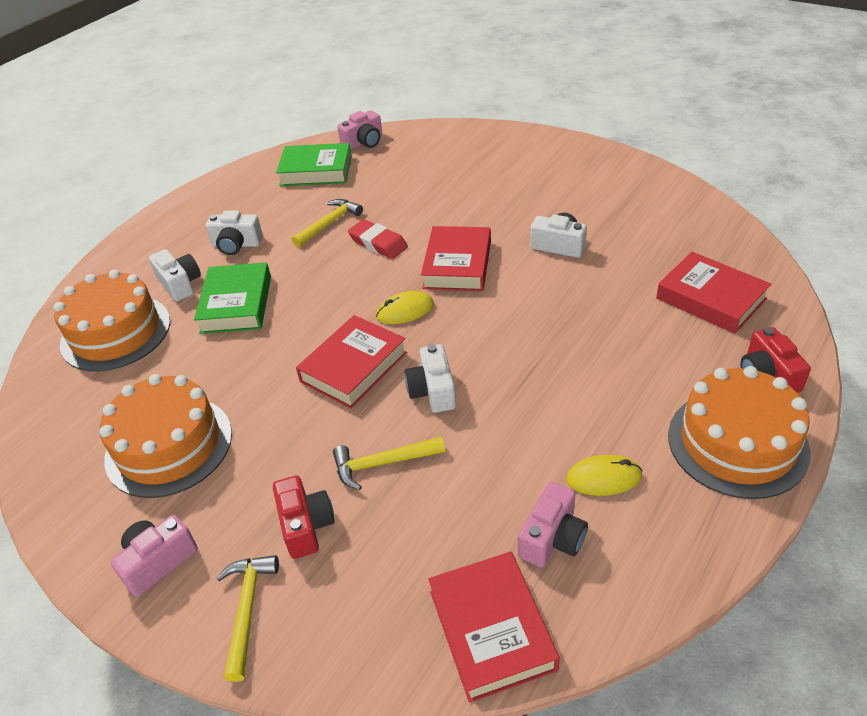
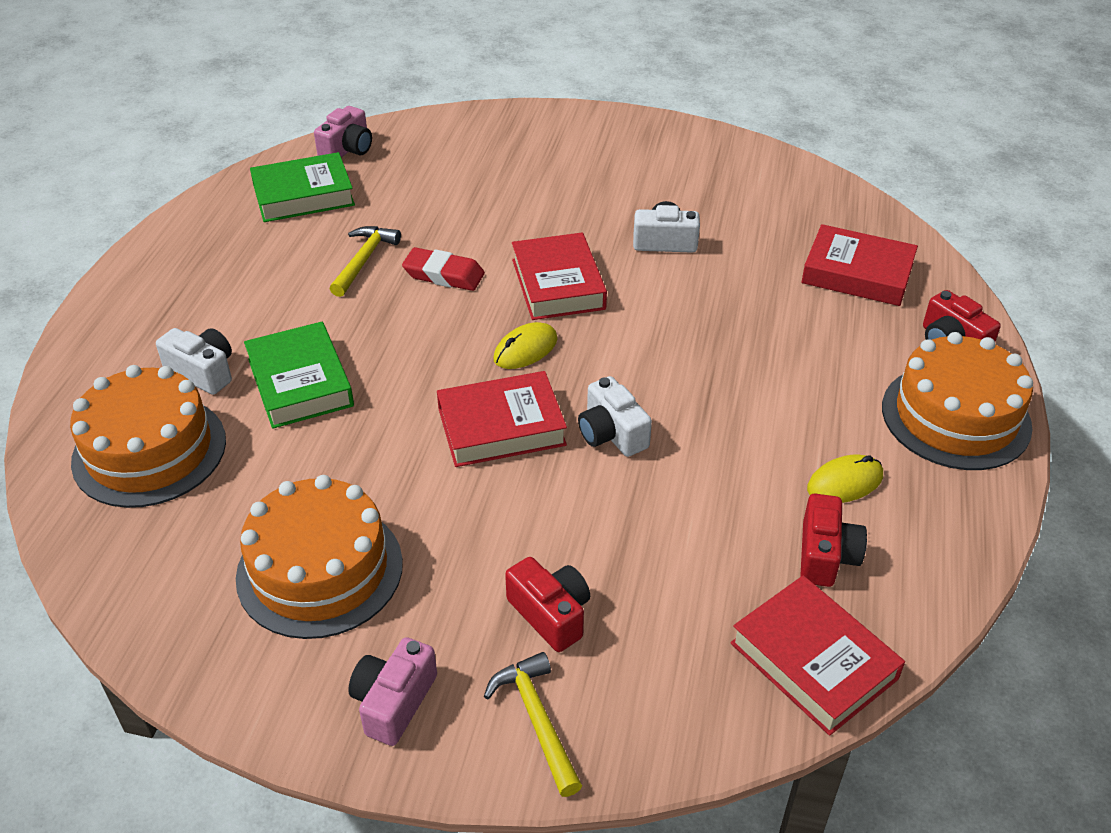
camera: 25 degrees left, 0 degrees up
(236, 244) = (251, 307): white camera -> none
(354, 367) = (501, 427): red book -> red book turned 60 degrees clockwise
(383, 463) = (600, 525): yellow hammer -> none
(552, 538) = (825, 555): pink camera -> red camera

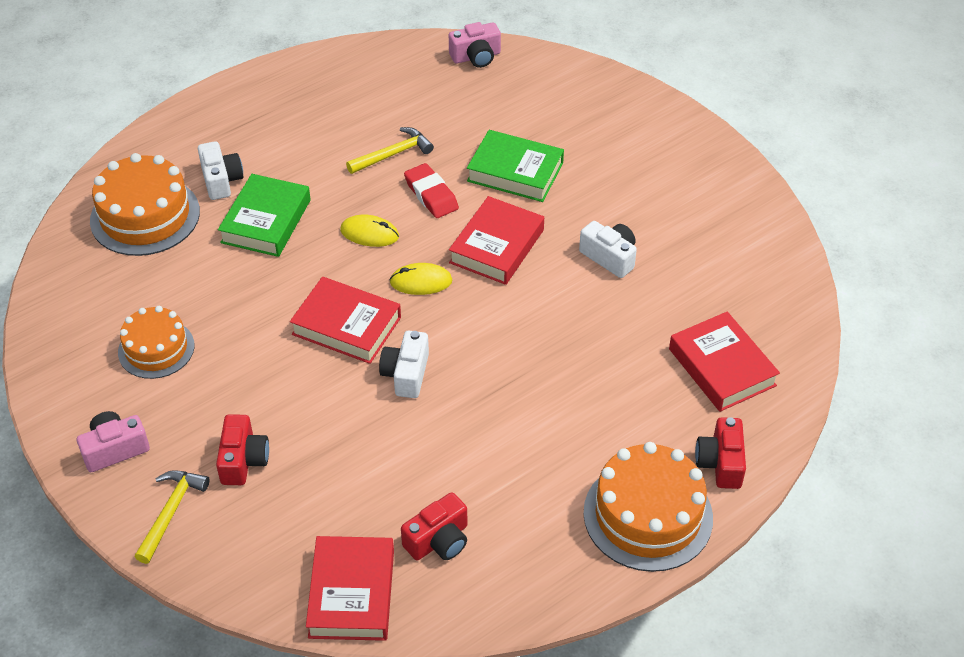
camera: 40 degrees right, 5 degrees up
(303, 195) = (408, 80): green book -> green book (515, 172)
(320, 570) = (156, 349): orange cake -> orange cake, size x0.64
(845, 482) = (511, 505): yellow mouse -> yellow mouse (369, 233)

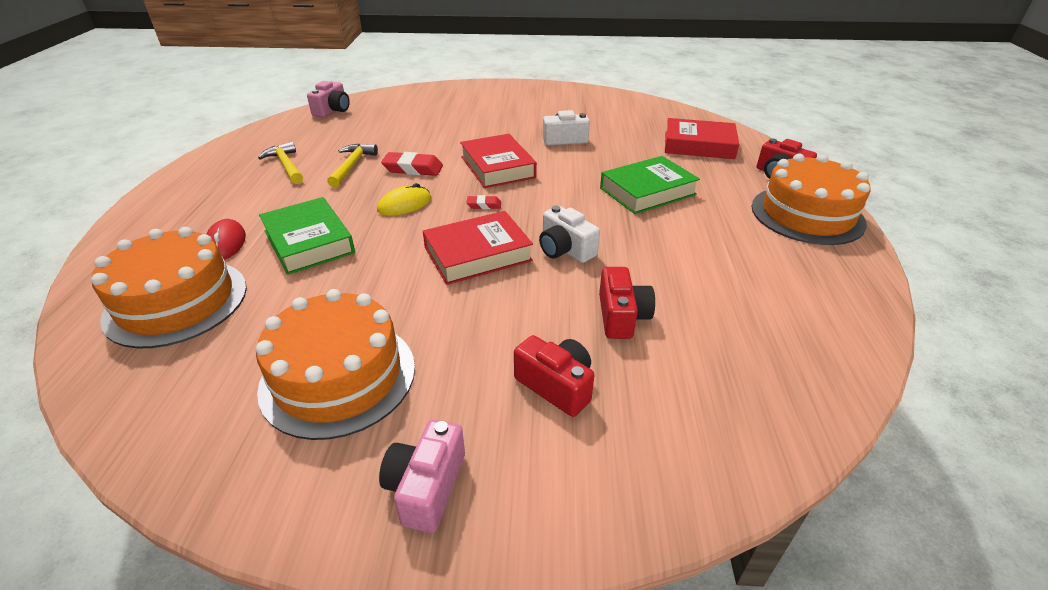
camera: 50 degrees left, 10 degrees down
(156, 349) = (338, 376): orange cake -> orange cake, size x1.56
(170, 512) = (571, 483): yellow hammer -> yellow hammer (286, 165)
(221, 180) = (226, 243): white camera -> red mouse
(351, 593) = (794, 393): red book -> none
(421, 282) = (484, 205): yellow mouse -> red eraser
(438, 540) = (763, 312): red camera -> red camera (621, 316)
(515, 172) = (446, 137): green book -> green book (647, 191)

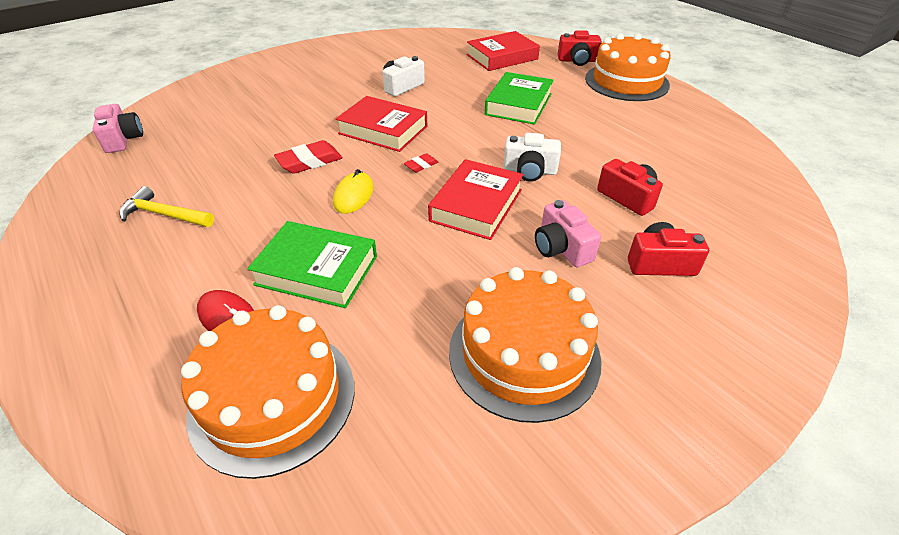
camera: 40 degrees left, 5 degrees up
(351, 166) = (242, 184): yellow hammer -> none
(426, 487) = (690, 376): pink camera -> pink camera (561, 248)

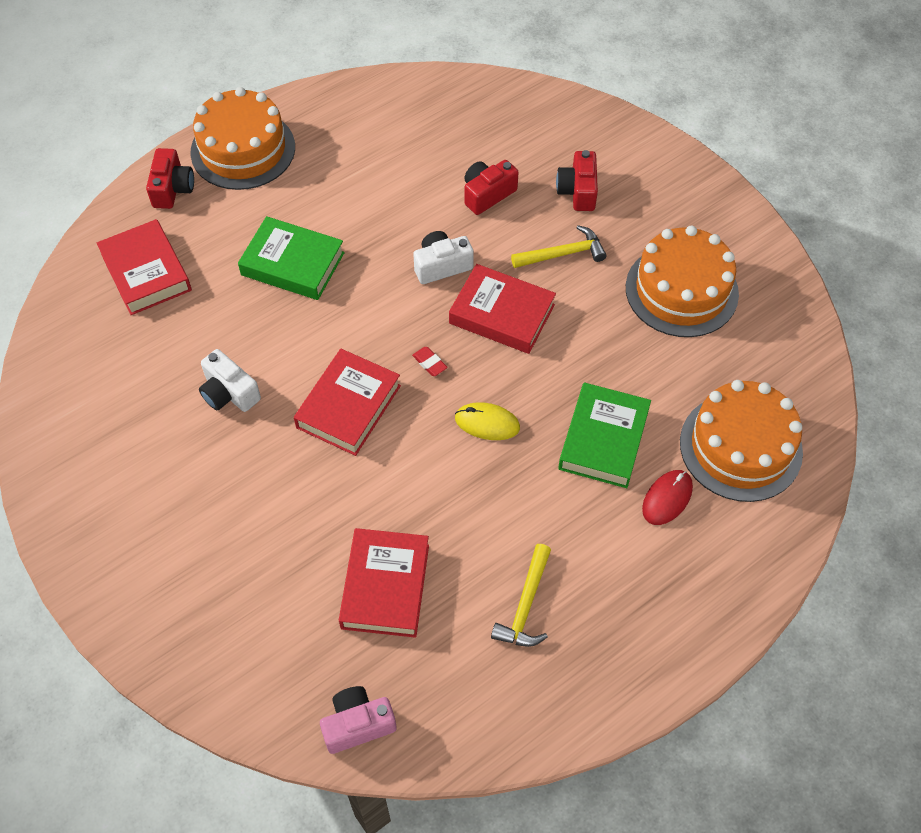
camera: 90 degrees left, 15 degrees up
(221, 148) = (385, 586): none -> red book
(310, 162) = (420, 477): red eraser -> none
(529, 171) = (441, 266): white camera -> white camera turned 120 degrees counterclockwise
(561, 248) = (562, 254): pink camera -> yellow hammer

